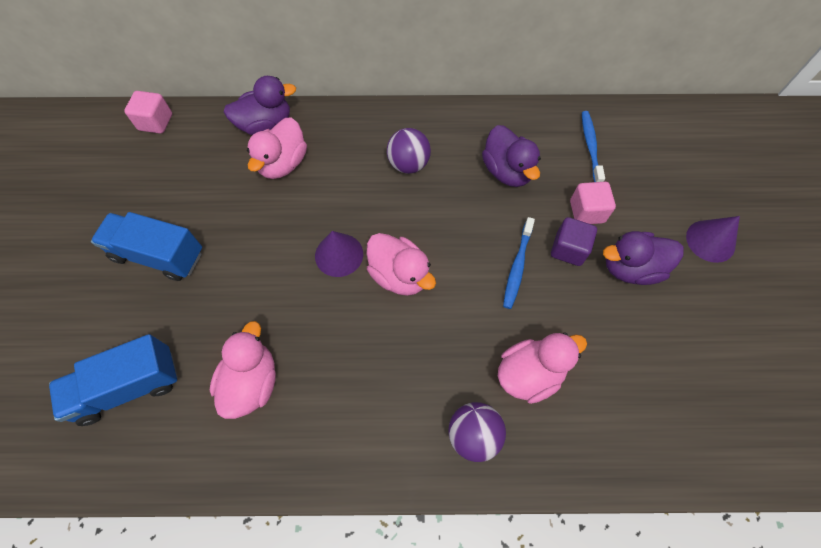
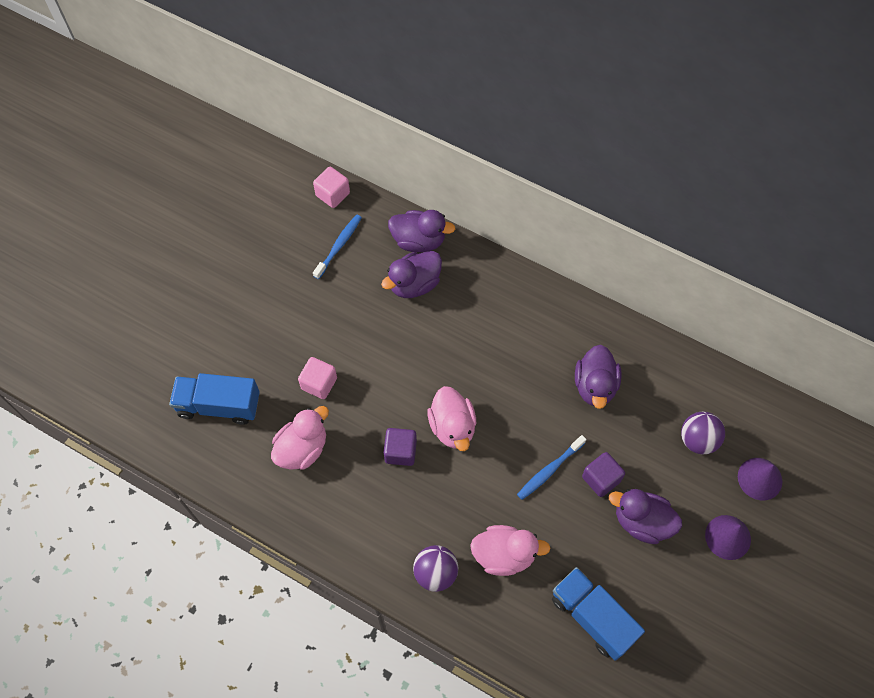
camera: 30 degrees right, 0 degrees up
(158, 255) = (283, 315): blue truck -> blue truck (592, 617)
(283, 164) = (414, 284): pink duck -> purple duck
(339, 255) = (416, 385): purple cone -> purple cone (759, 478)
(361, 327) = (400, 451): none -> purple cube
(408, 164) = (516, 337): purple ball -> purple ball (698, 440)
(586, 212) = (639, 456): pink cube -> pink cube (319, 383)
(590, 146) = (684, 401): blue toothbrush -> blue toothbrush (339, 246)

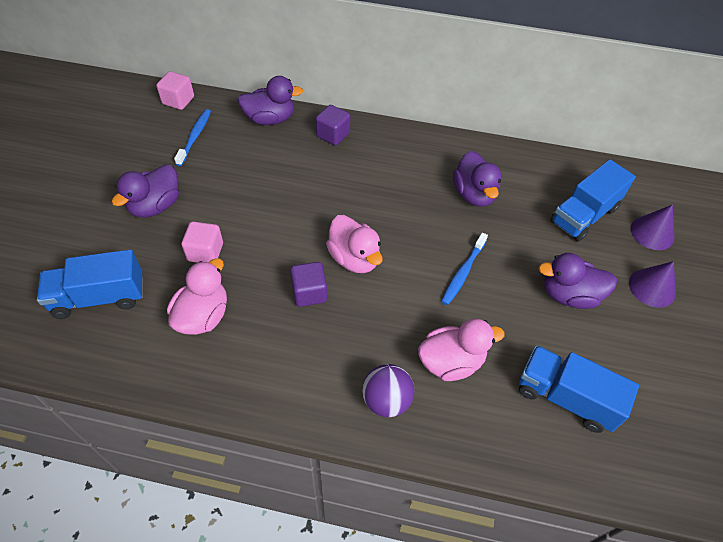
camera: 20 degrees left, 10 degrees down
(414, 284) = (276, 152): purple duck -> purple duck (155, 206)
(601, 479) = (514, 268): purple cube -> purple cube (333, 135)
(698, 440) = (583, 215): purple ball -> blue truck

